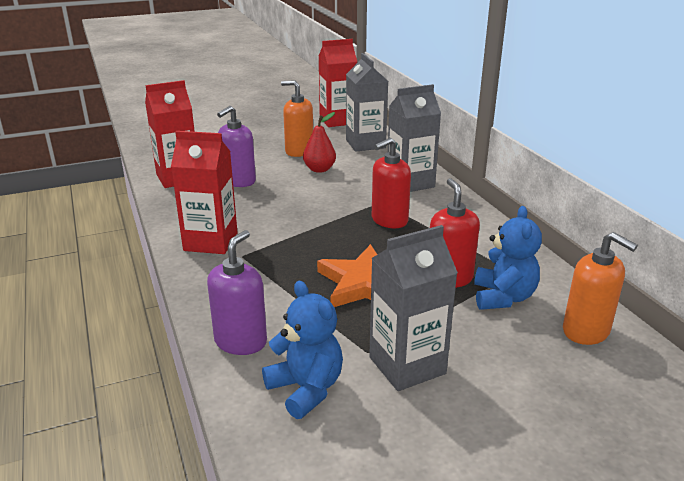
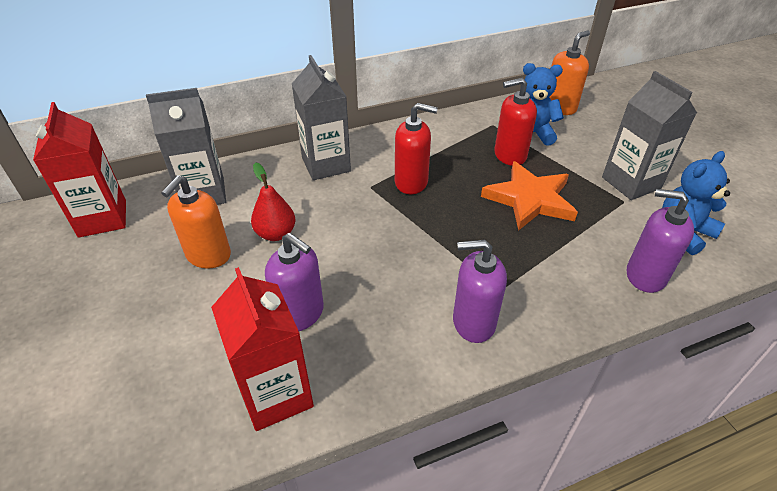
camera: 90 degrees left, 15 degrees up
(211, 242) = (473, 322): red carton -> purple soap dispenser
(389, 220) = (411, 182): red soap dispenser -> red soap dispenser turned 45 degrees counterclockwise

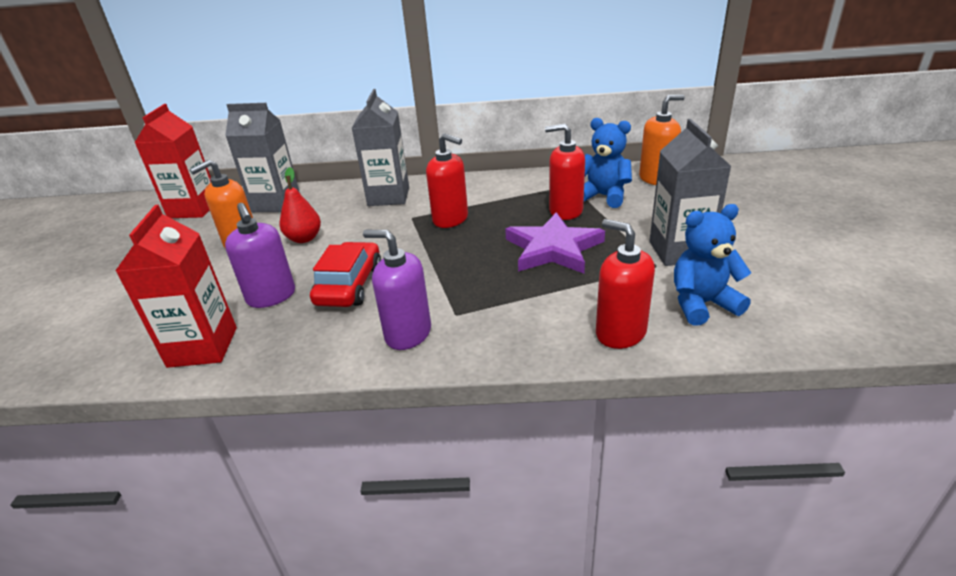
camera: 25 degrees right, 10 degrees down
(372, 281) = (349, 285): none -> red car
(530, 199) = (553, 248): orange star -> purple star
(645, 275) = (620, 333): purple soap dispenser -> red soap dispenser

